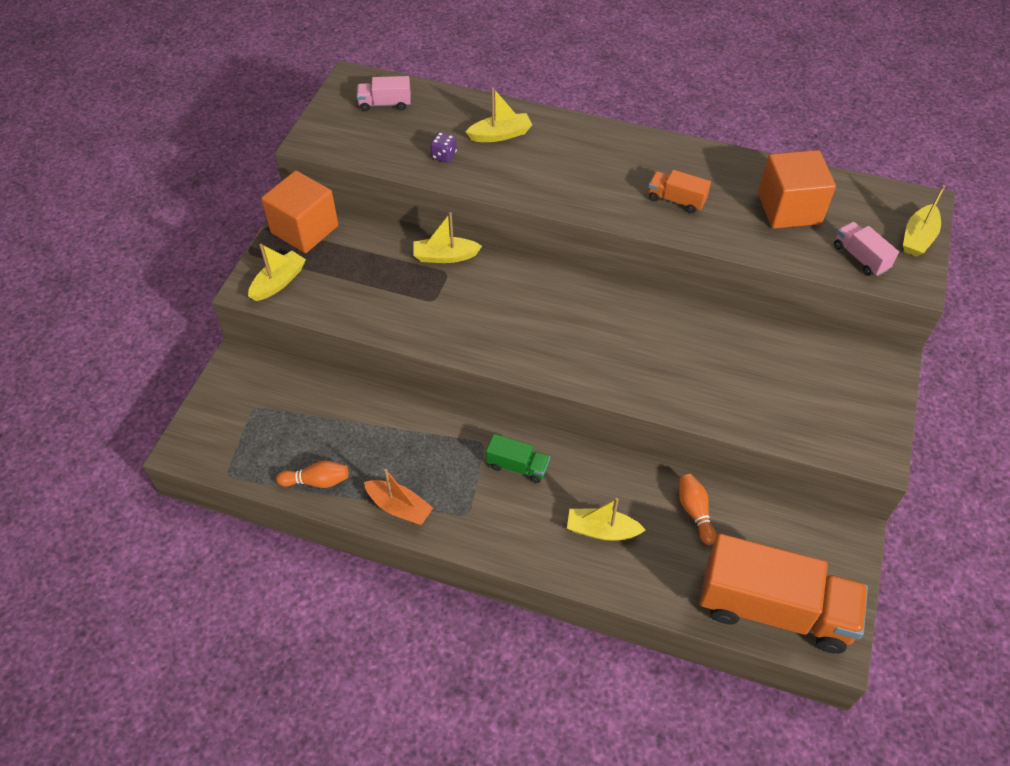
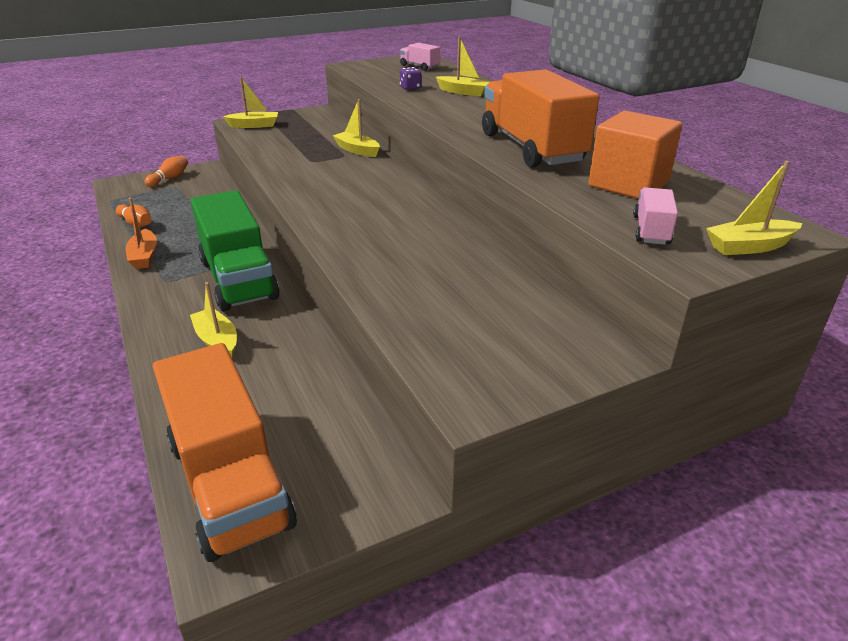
camera: 45 degrees right, 20 degrees down
(304, 229) = (308, 116): orange cube -> none
(517, 466) = (238, 279): green truck -> green truck, size x2.28
(676, 200) = (531, 148): orange truck -> orange truck, size x2.28
(695, 512) = (296, 377): orange bowling pin -> orange bowling pin (170, 178)

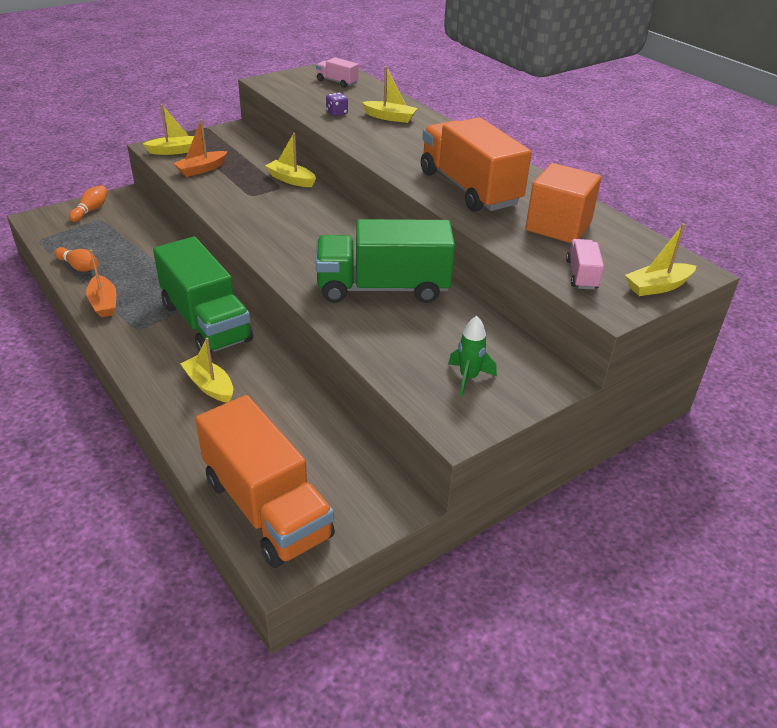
camera: 10 degrees left, 5 degrees up
(273, 140) = (201, 169): none -> orange boat
(422, 247) = (383, 288): none -> green truck
(499, 344) = (468, 378): none -> green rocket

